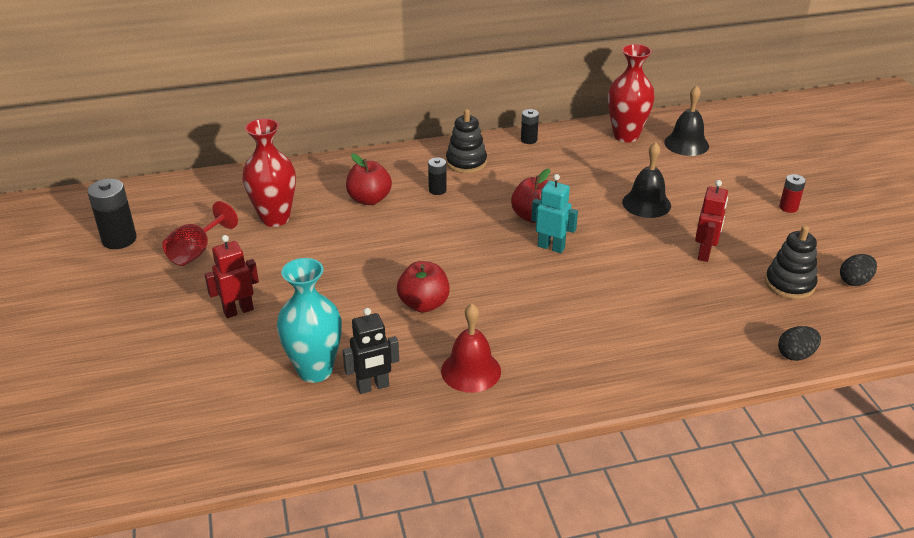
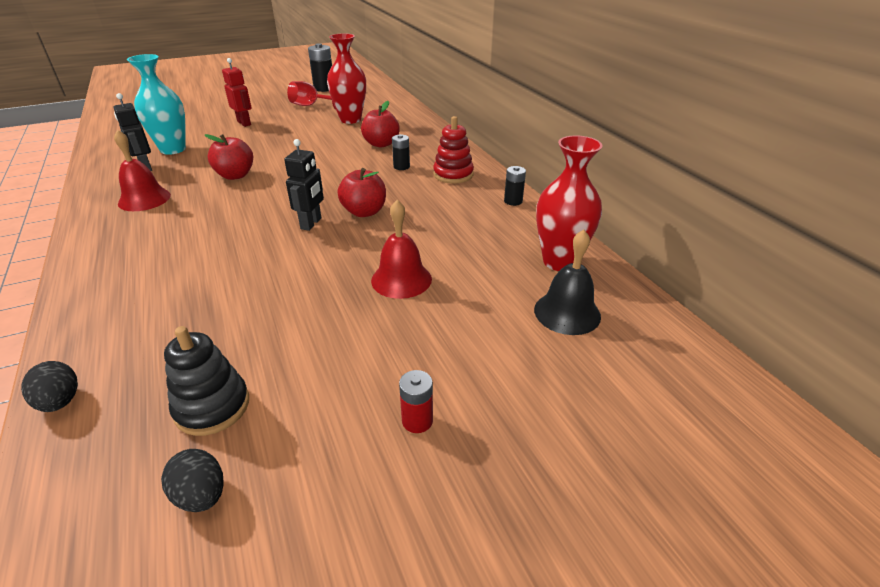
camera: 80 degrees right, 0 degrees up
(466, 162) = (453, 174): black stacking toy -> red stacking toy
(551, 247) = (311, 223): turquoise robot -> black robot
(646, 203) = (401, 279): black bell -> red bell
(704, 253) = (293, 325): red robot -> none

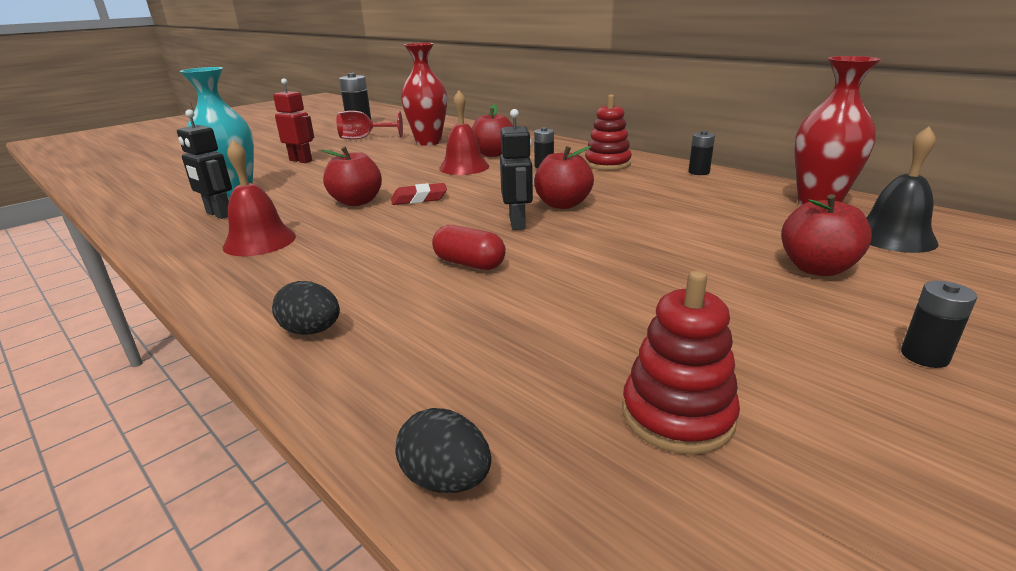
camera: 20 degrees left, 10 degrees down
(201, 495) = (826, 517): black egg -> black egg (311, 331)
(212, 406) = (677, 415): black stacking toy -> red stacking toy
(239, 253) = (469, 264): none -> red capsule
(276, 182) = (419, 199): none -> red eraser
(401, 279) = (695, 247): red bell -> red bell (464, 167)
(417, 420) = (924, 356): red battery -> black battery
(459, 325) = (816, 268): none -> red apple

